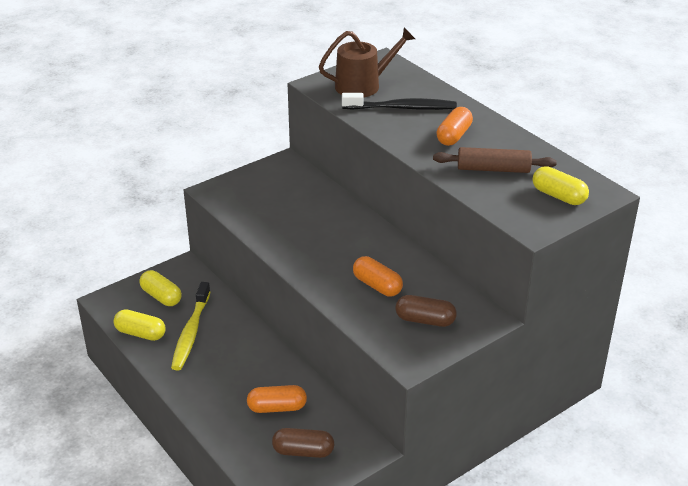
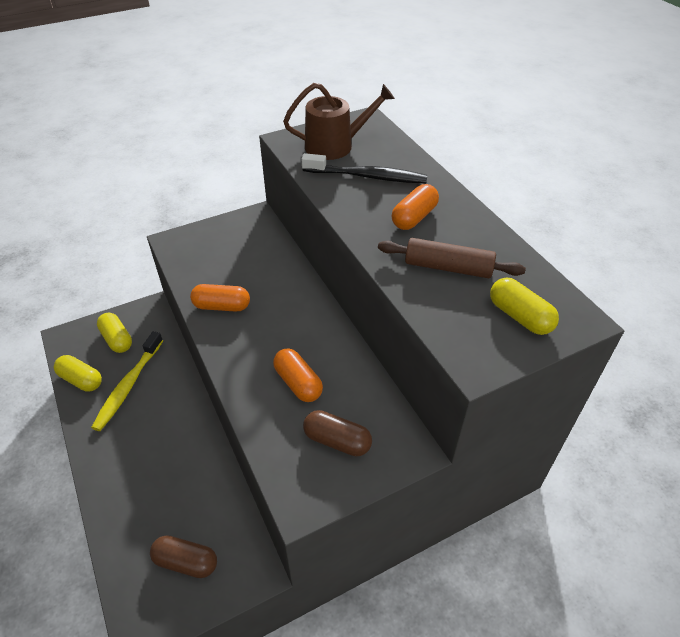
camera: 10 degrees right, 10 degrees up
(277, 407) = (179, 495): orange capsule -> orange capsule (222, 306)

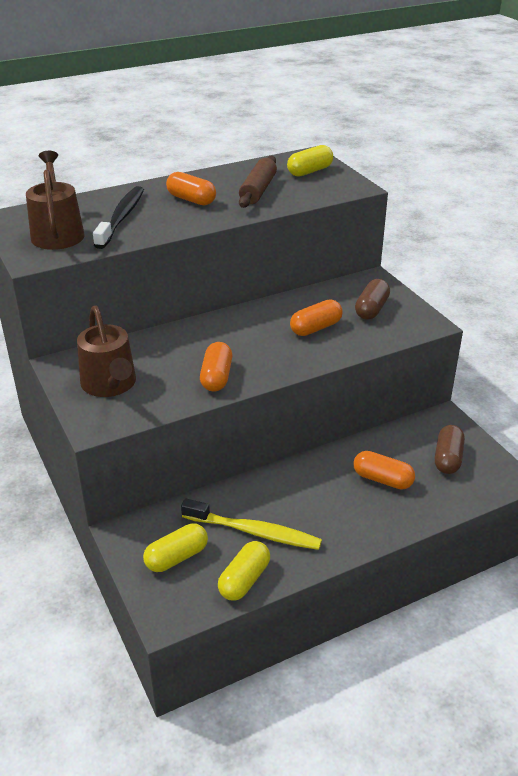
camera: 90 degrees left, 10 degrees down
(167, 490) = (382, 479): none -> orange capsule
(223, 244) = (110, 384): none -> brown watering can

